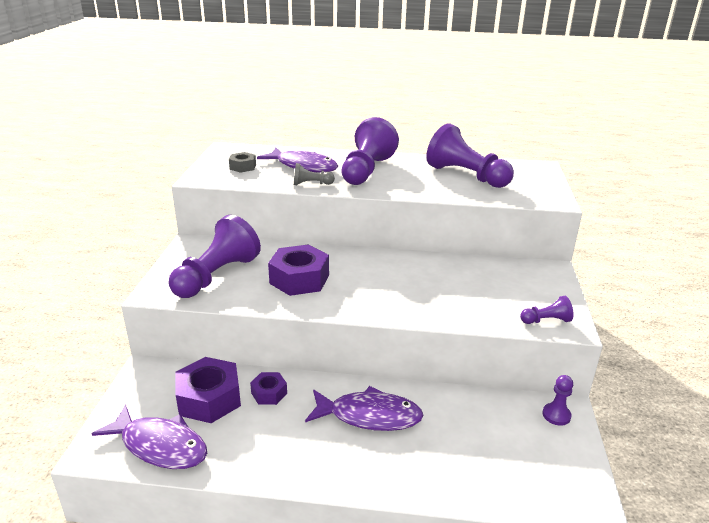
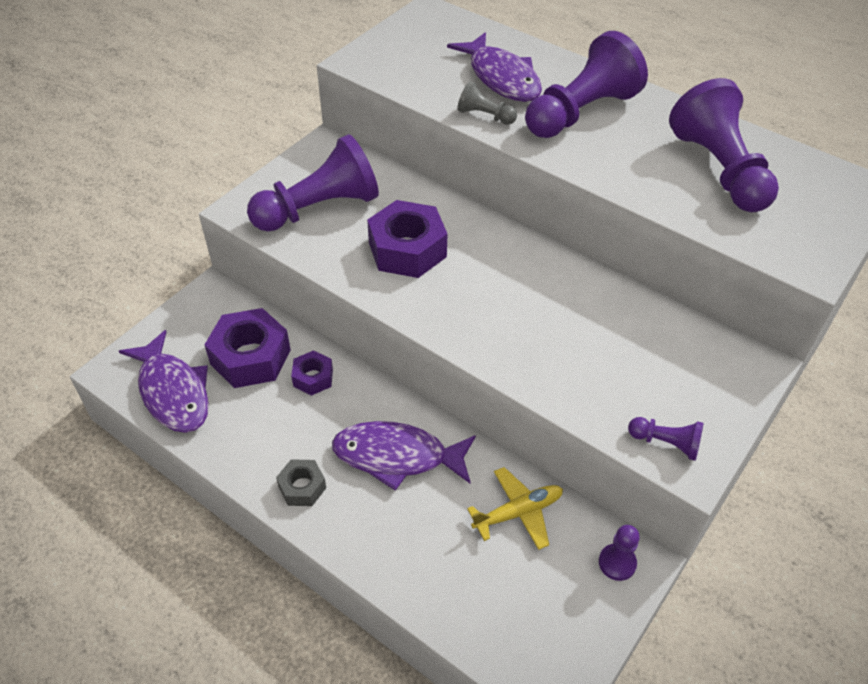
camera: 30 degrees right, 20 degrees up
(243, 167) = (423, 55): grey nut -> grey nut (302, 487)
(369, 416) = (397, 456): purple fish -> purple fish turned 150 degrees clockwise
(475, 414) = (518, 512): none -> yellow plane

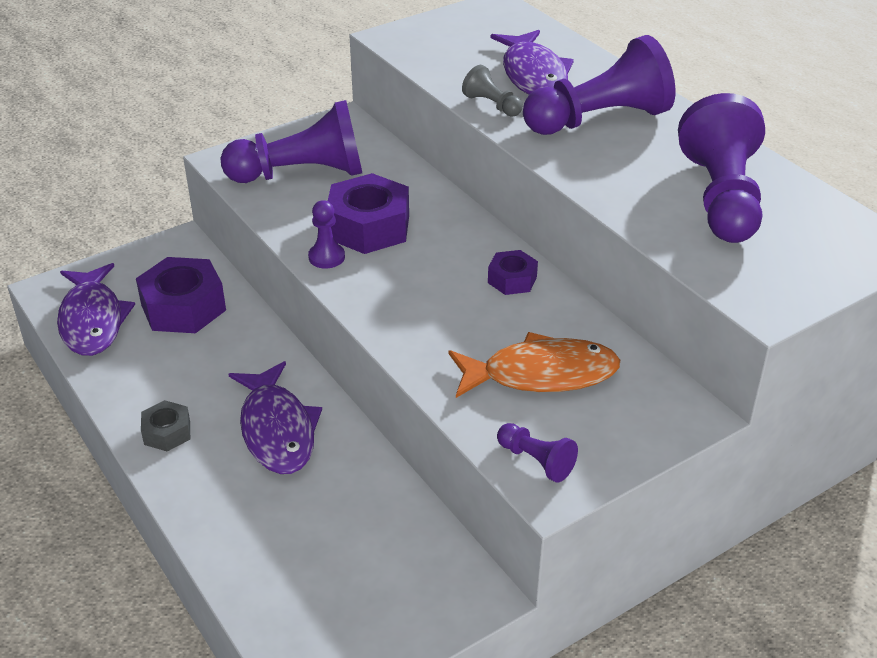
camera: 20 degrees right, 10 degrees down
(313, 377) = (234, 339): purple nut -> purple nut (512, 280)
(397, 456) = (277, 430): purple fish -> purple fish turned 135 degrees counterclockwise
(518, 512) = (374, 513): yellow plane -> none
(617, 563) = (454, 589): purple pawn -> purple pawn (326, 257)
(626, 359) = (541, 374): none -> orange fish

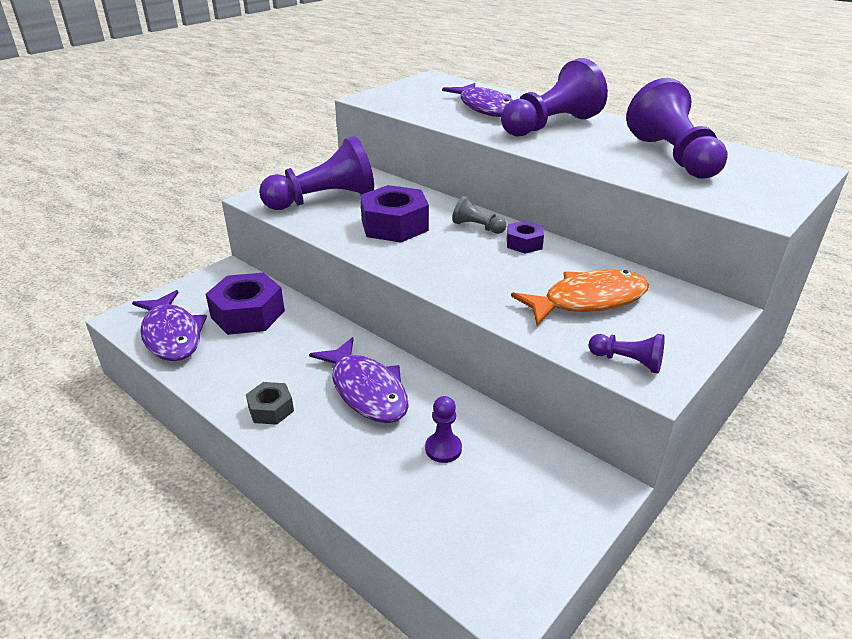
camera: 15 degrees left, 5 degrees down
(326, 257) = (372, 248): purple pawn -> purple pawn (443, 449)
(492, 105) = (468, 125): grey pawn -> grey pawn (477, 227)

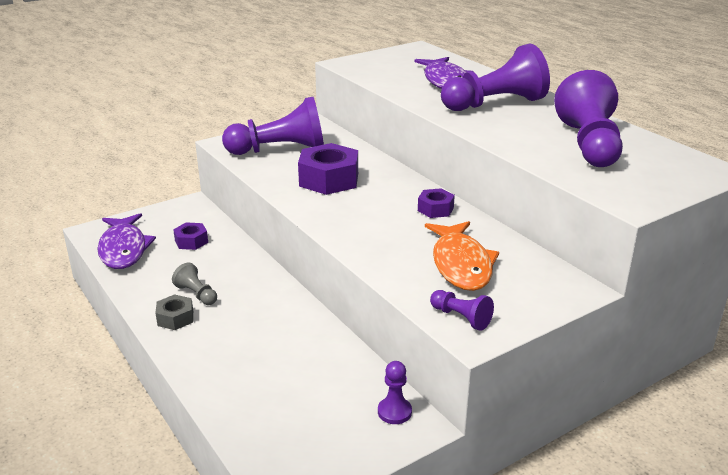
camera: 15 degrees right, 5 degrees down
(248, 314) = (191, 241): purple nut -> purple nut, size x0.53
(366, 390) = (259, 316): purple fish -> none
(443, 449) = (299, 371): purple pawn -> purple pawn (394, 412)
(477, 227) = (402, 190): grey pawn -> grey pawn (197, 294)
(588, 300) = (461, 264): orange fish -> orange fish turned 90 degrees clockwise

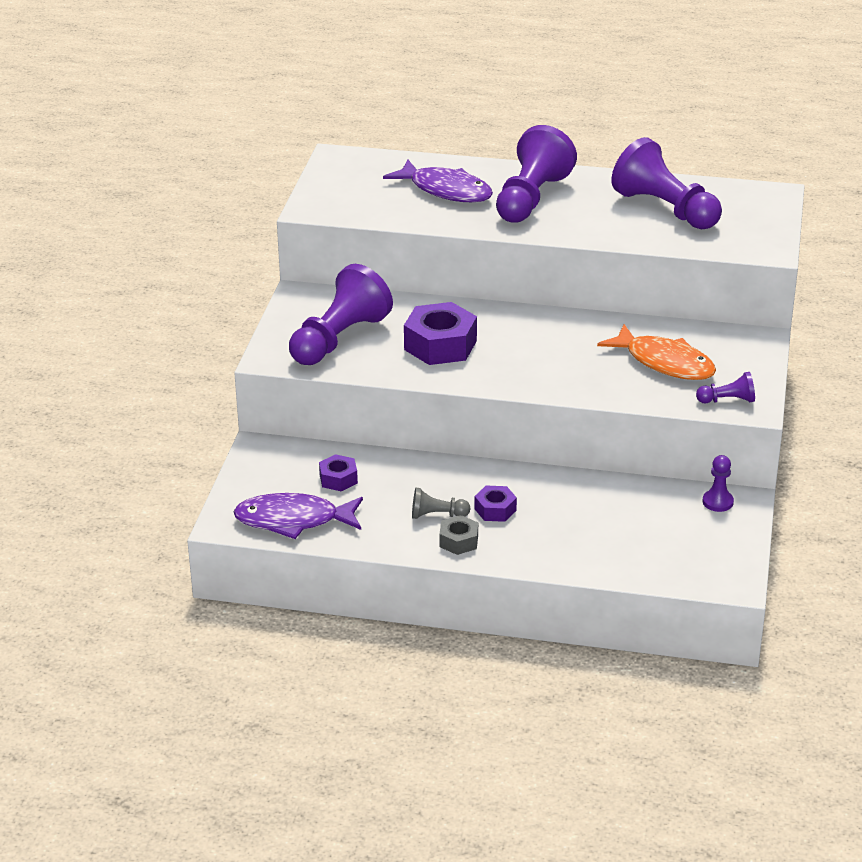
camera: 45 degrees left, 5 degrees up
(124, 249) = (293, 520): purple fish -> purple fish turned 150 degrees clockwise
(435, 209) = (570, 327): purple nut -> purple nut (495, 509)

